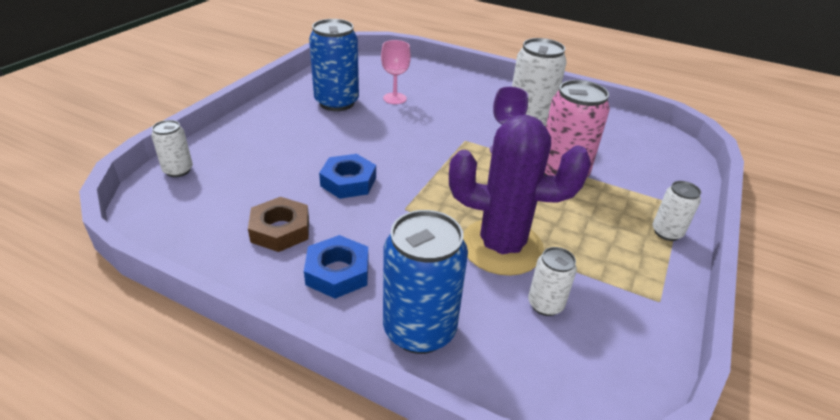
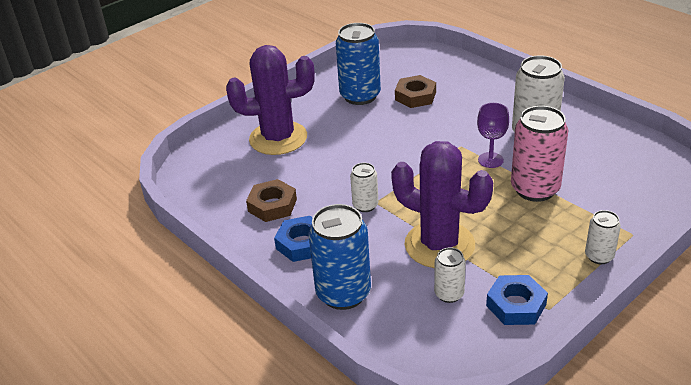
camera: 25 degrees right, 0 degrees up
(178, 170) = (213, 147): white can -> white can (365, 205)
(259, 152) = (278, 138): none -> purple cactus
(348, 182) = (339, 173): blue nut -> blue nut (516, 305)
(394, 98) = (415, 96): pink goblet -> brown nut

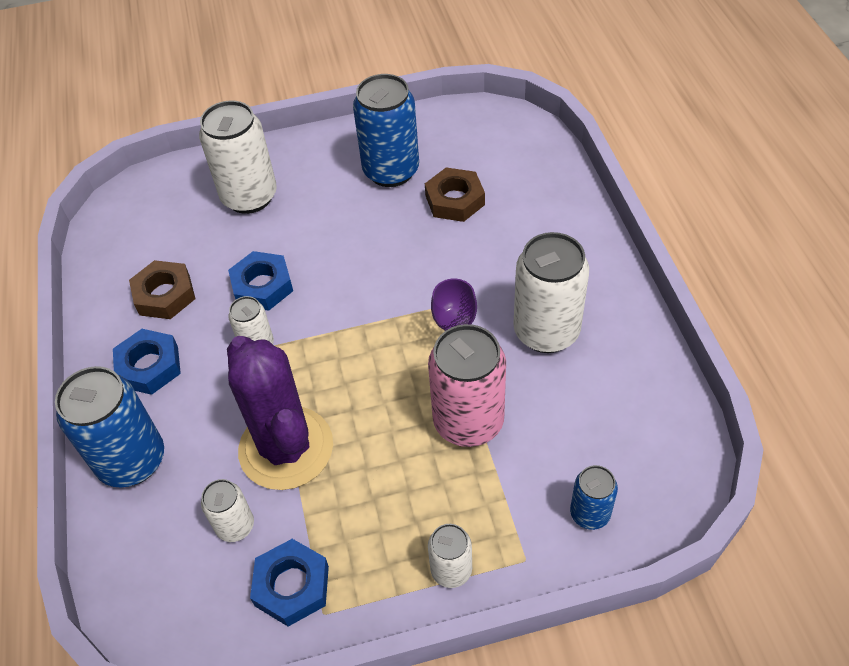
camera: 30 degrees right, 15 degrees up
(278, 138) = (249, 197): purple cactus -> white can
(336, 177) = (262, 286): none -> blue nut
(644, 200) = (590, 513): none -> blue can

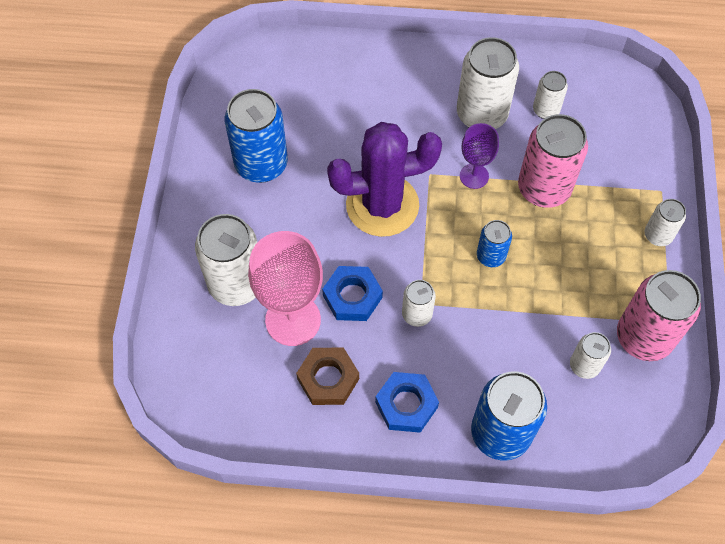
camera: 75 degrees left, 10 degrees up
(222, 249) = (293, 320): none -> pink goblet
(286, 448) = (526, 315): purple cactus -> purple cactus (382, 205)
(292, 586) = (643, 337): blue nut -> pink can
(455, 200) = (320, 129): brown nut -> none
(588, 394) = (546, 110): none -> white can
(590, 513) = (638, 143): blue can -> blue can (491, 256)

